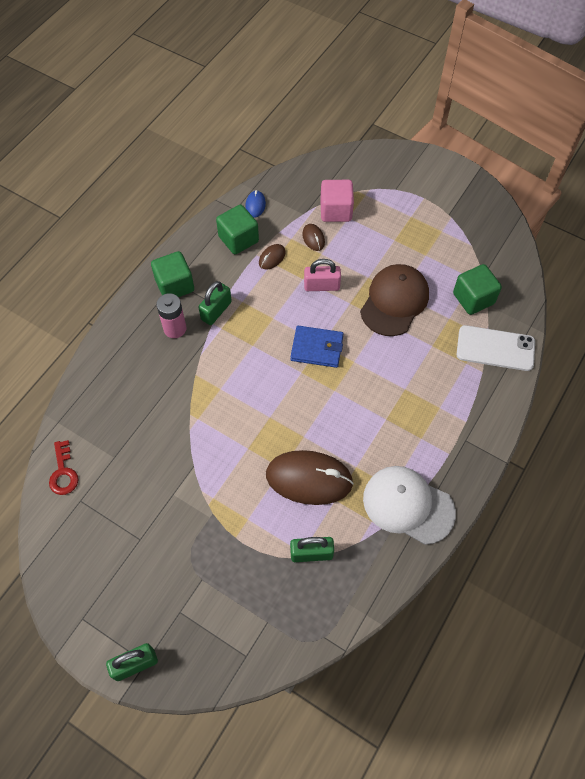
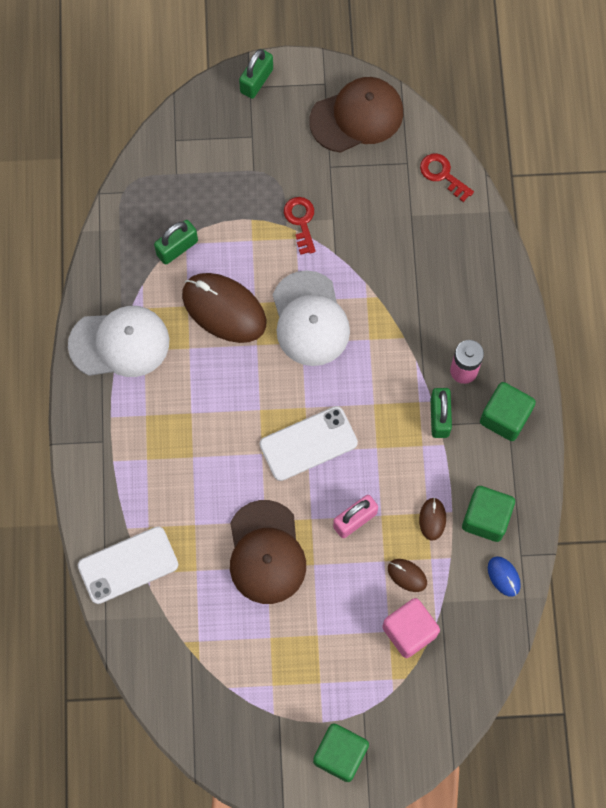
camera: 145 degrees right, 10 degrees up
(83, 568) = (357, 116): none -> brown cap
(198, 509) = (301, 221): none -> red key
(250, 430) = (310, 319): none -> white cap
(309, 479) = (224, 309): brown mouse -> brown mouse turned 60 degrees clockwise
(317, 348) = (308, 443): blue wallet -> white phone
(473, 298) = (185, 613): green cube -> green cube (340, 754)

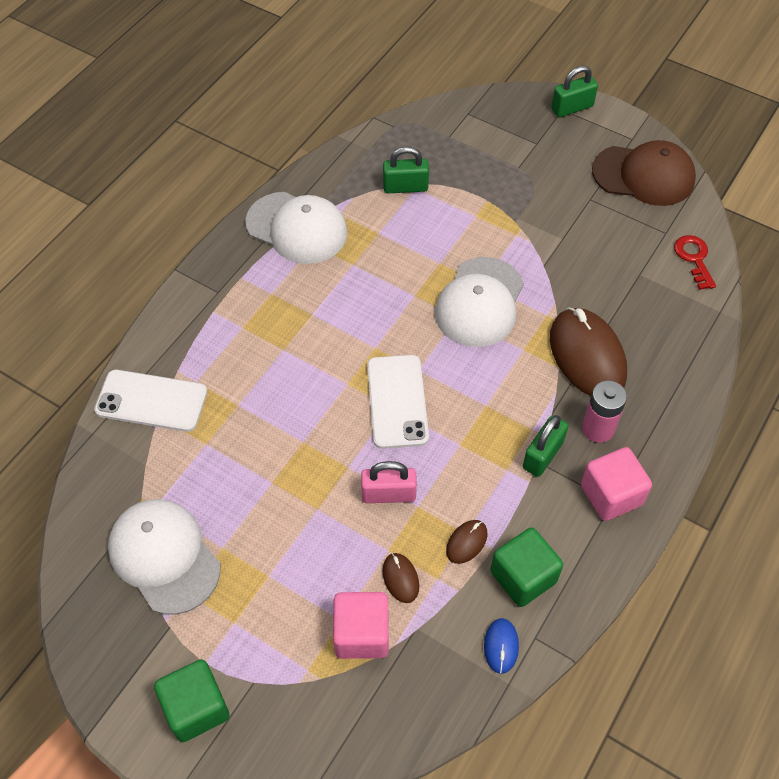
camera: 35 degrees right, 15 degrees down
(224, 309) = (408, 252): brown mouse -> brown mouse (587, 356)
(235, 672) = (164, 556): none -> white cap
(266, 552) = (281, 469): brown cap -> none
(301, 221) = (531, 225): red key -> none
(308, 443) = (397, 401): white phone -> white phone turned 75 degrees clockwise
(505, 417) = (611, 495): green cube -> pink cube

